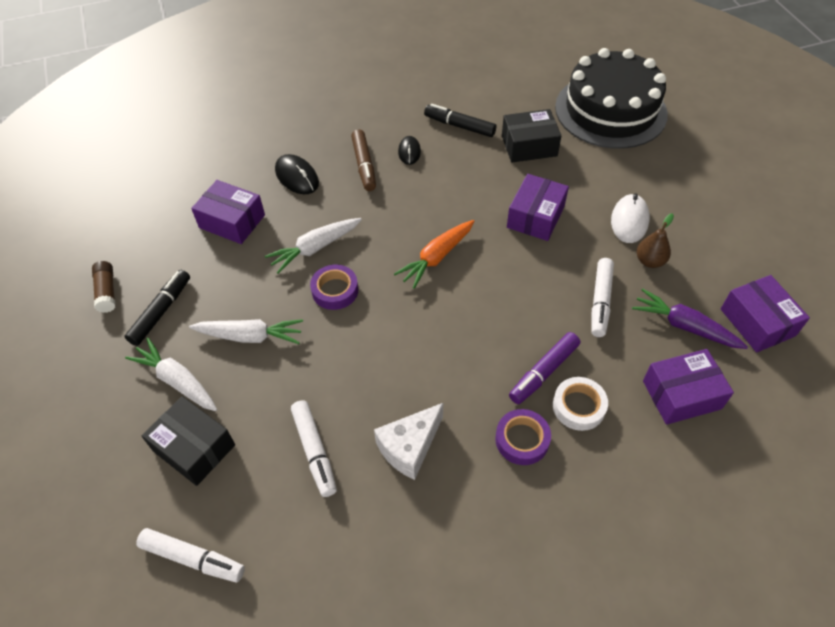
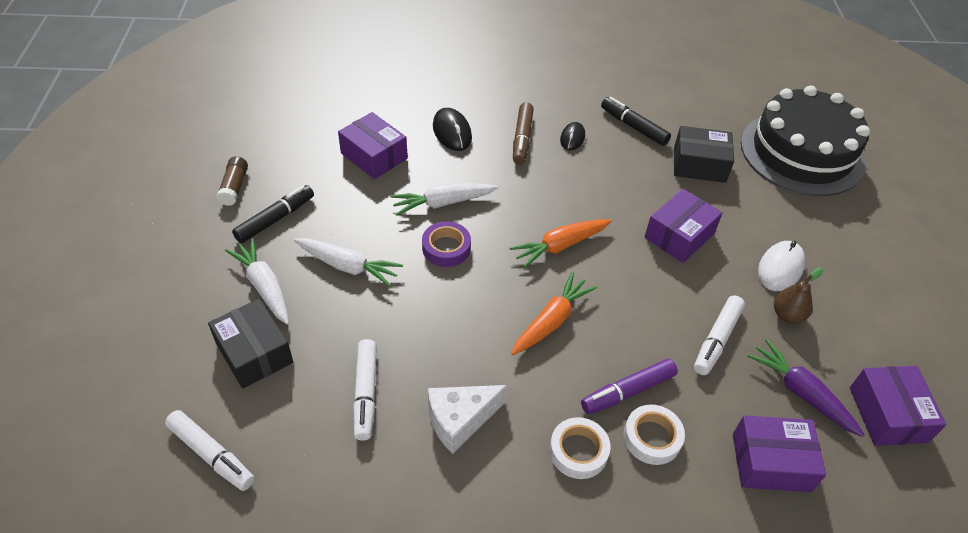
camera: 15 degrees right, 5 degrees down
(455, 329) = (551, 321): none -> orange carrot
(522, 440) = (578, 451): purple tape -> white tape

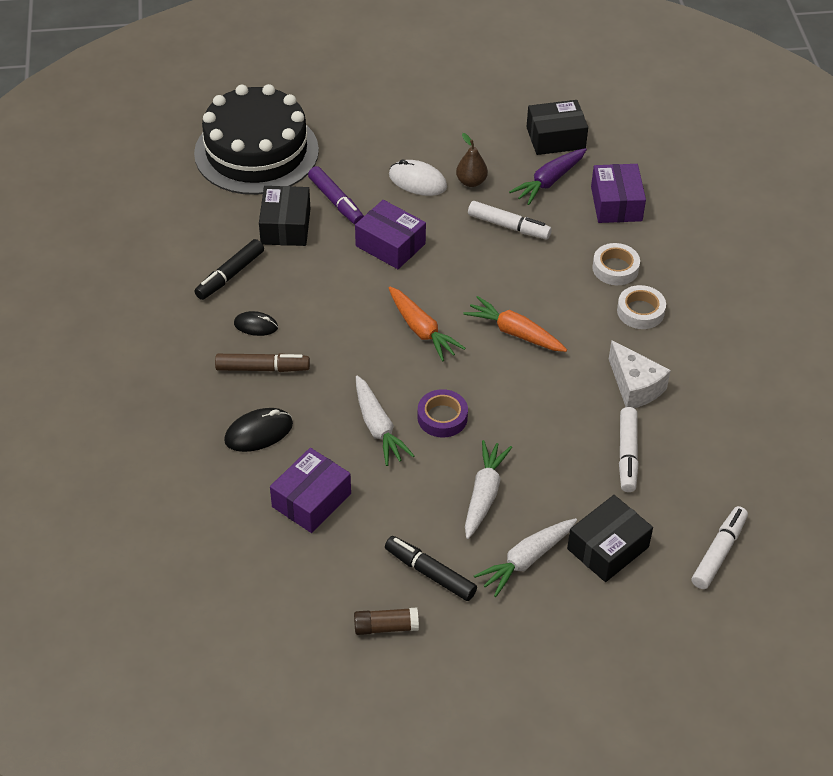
camera: 95 degrees left, 0 degrees up
(365, 393) = (627, 455): white marker -> white marker turned 105 degrees clockwise
(627, 391) = (576, 282): purple marker -> purple marker (336, 202)
(887, 414) = (555, 138): purple box -> black box

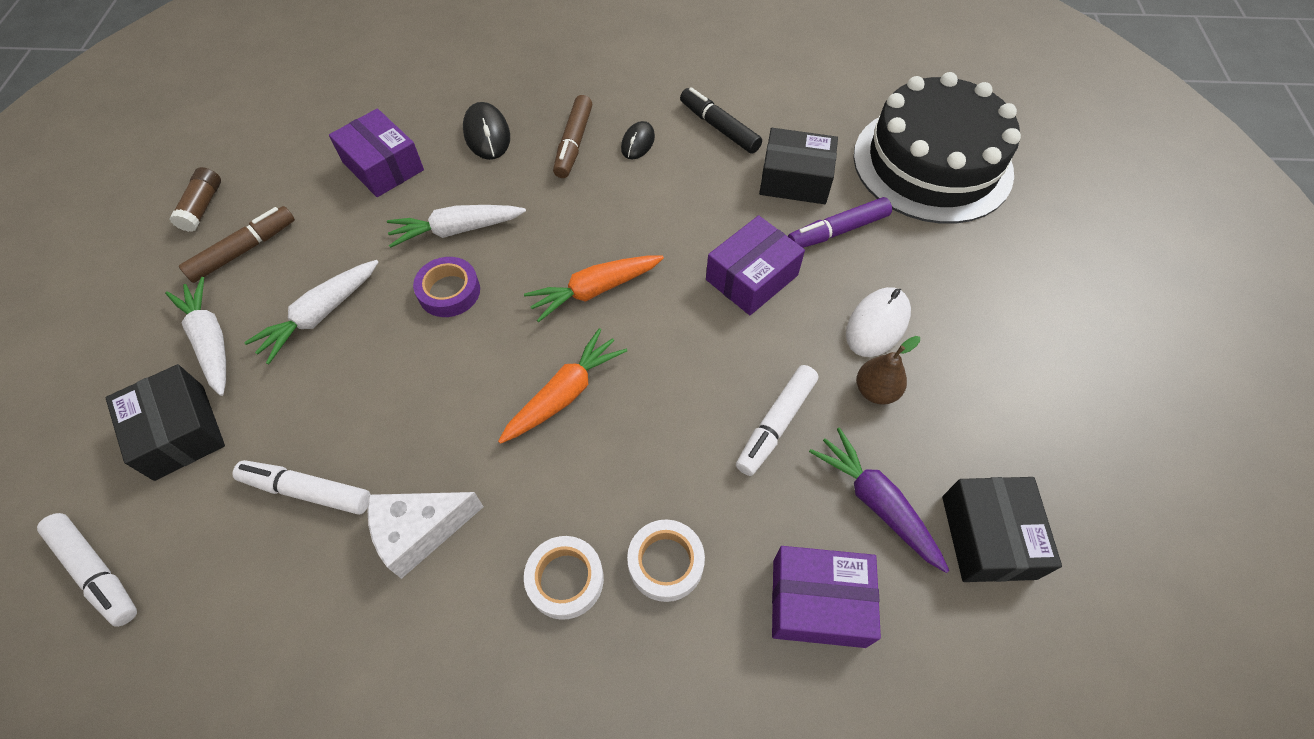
camera: 100 degrees right, 10 degrees up
(430, 573) = (244, 250): black marker -> brown marker
(484, 494) = (320, 315): white carrot -> white carrot turned 105 degrees clockwise

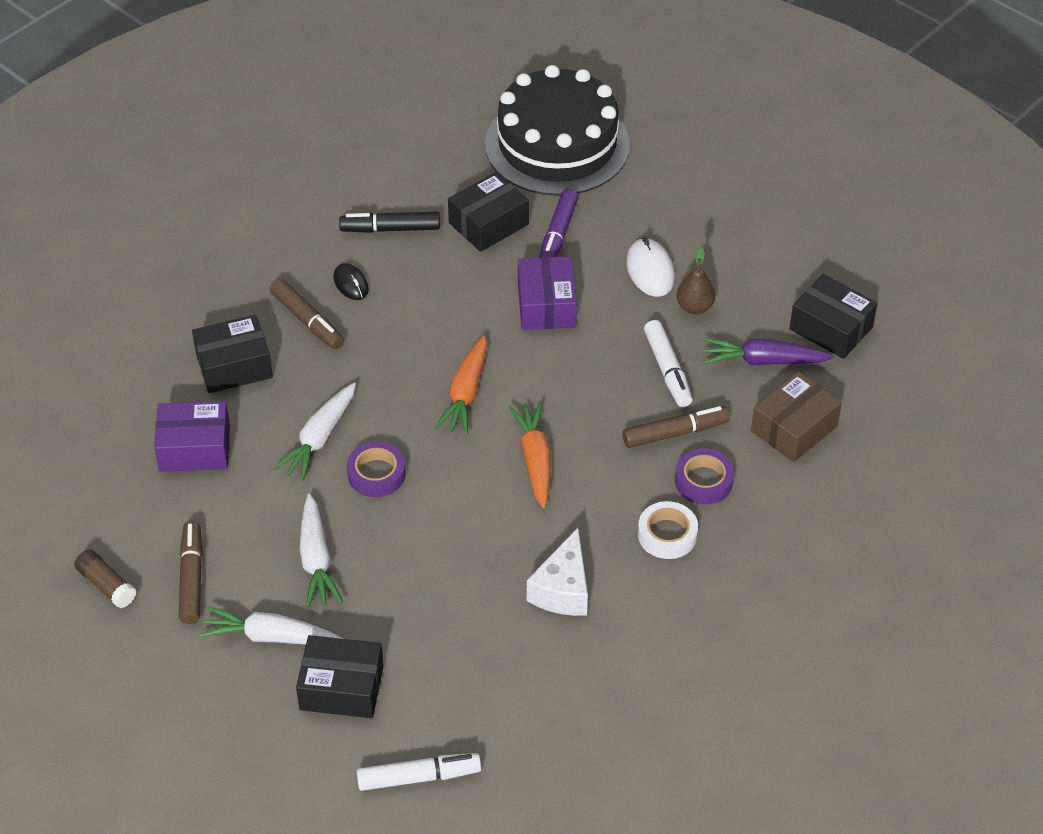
camera: 50 degrees left, 10 degrees down
(307, 491) = (470, 635): white marker -> none
(487, 134) = (234, 366): black mouse -> black box
(665, 563) = (703, 481): white tape -> purple tape
(704, 489) = (675, 433): none -> brown marker
(818, 602) = (794, 428): purple box -> brown box

